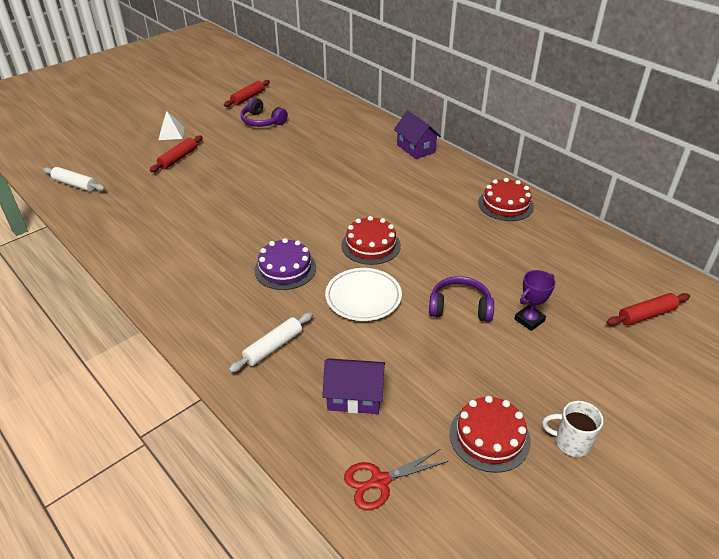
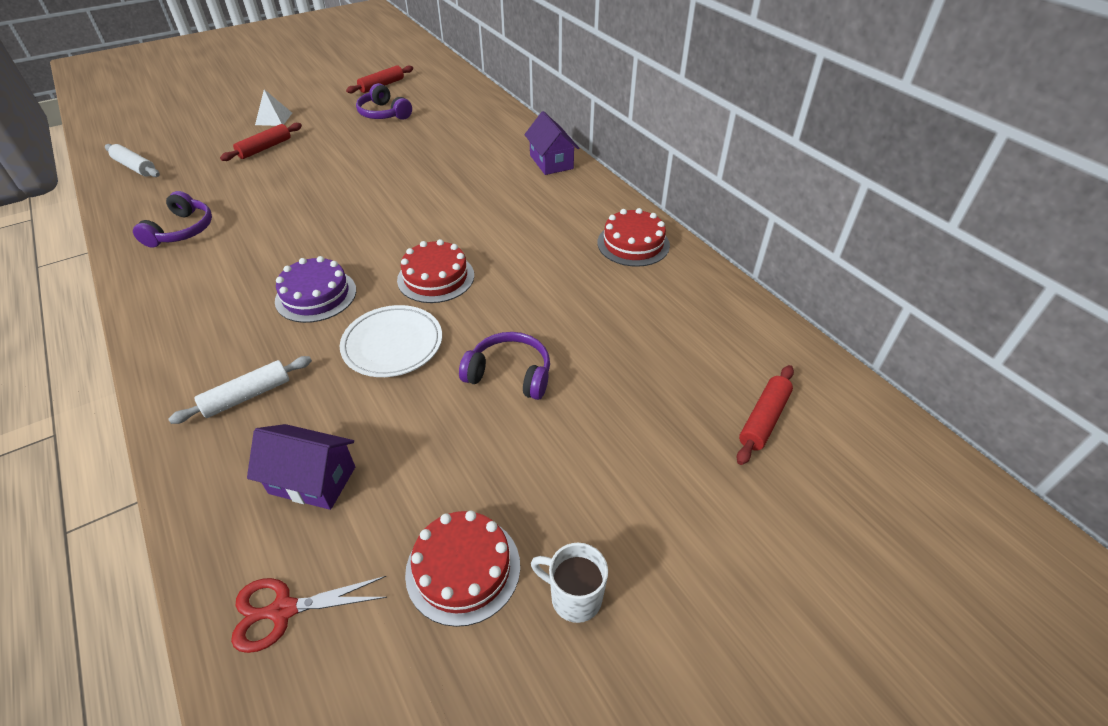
camera: 10 degrees right, 5 degrees up
(147, 231) = (182, 230): none -> purple headphones
(529, 320) = (595, 404): purple trophy -> none
(646, 315) = (763, 419): red rolling pin -> red rolling pin turned 45 degrees counterclockwise

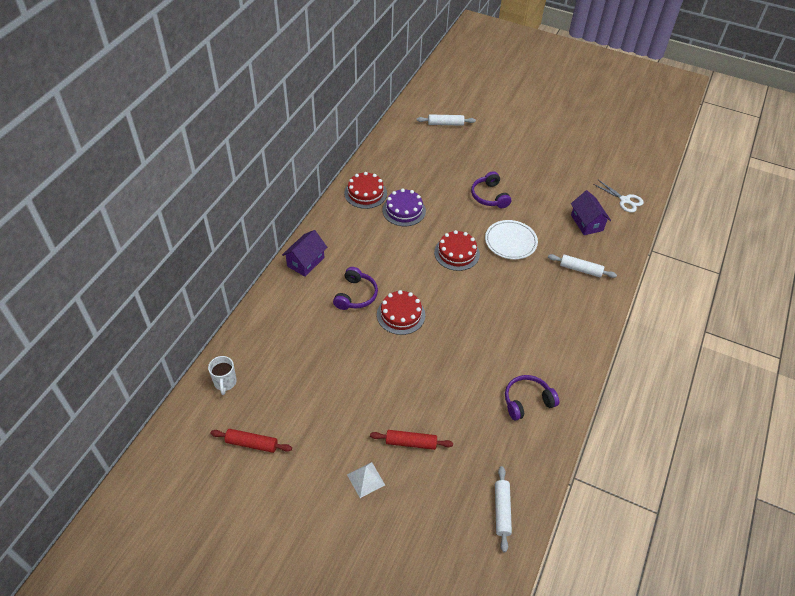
camera: 125 degrees left, 5 degrees up
(283, 610) = (624, 200): red scissors -> white scissors
(316, 295) = (511, 291): purple cake -> purple cake (404, 210)
(384, 113) = (303, 403): purple headphones -> purple headphones (356, 295)
(463, 568) = (571, 169): red cake -> red cake (401, 314)
(574, 597) = (554, 143): white mug -> white mug (225, 382)
(763, 419) = (445, 124): red rolling pin -> white rolling pin

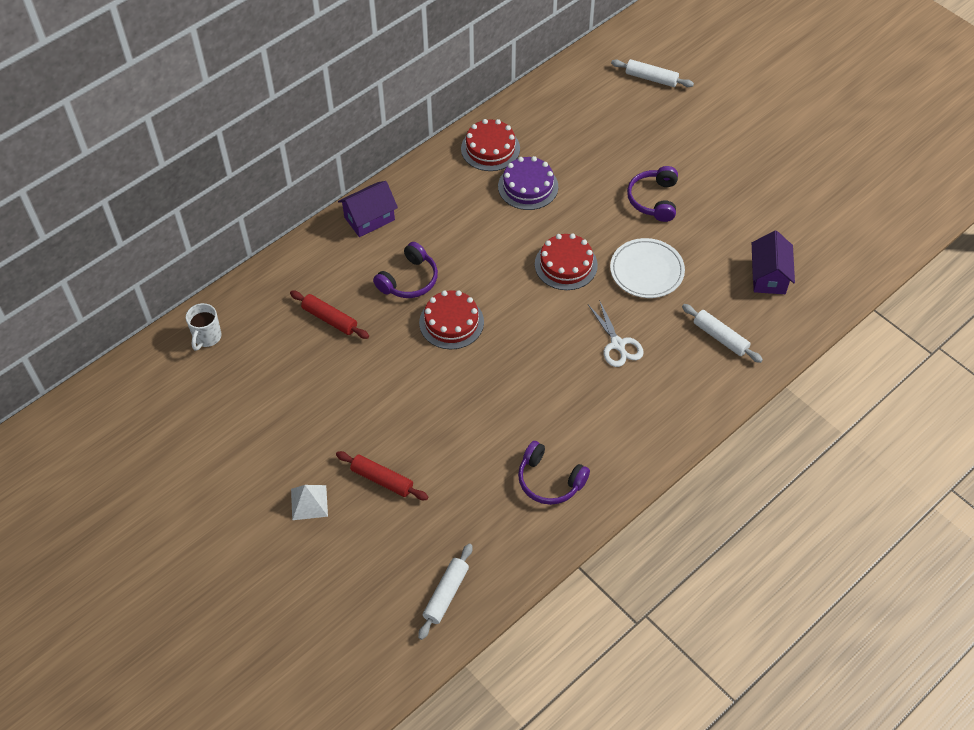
camera: 25 degrees right, 5 degrees up
(251, 444) = (203, 417): red rolling pin -> red rolling pin (329, 319)
(527, 401) = (549, 480): purple headphones -> purple headphones turned 150 degrees counterclockwise
(624, 200) = (844, 260): white scissors -> white scissors (617, 344)

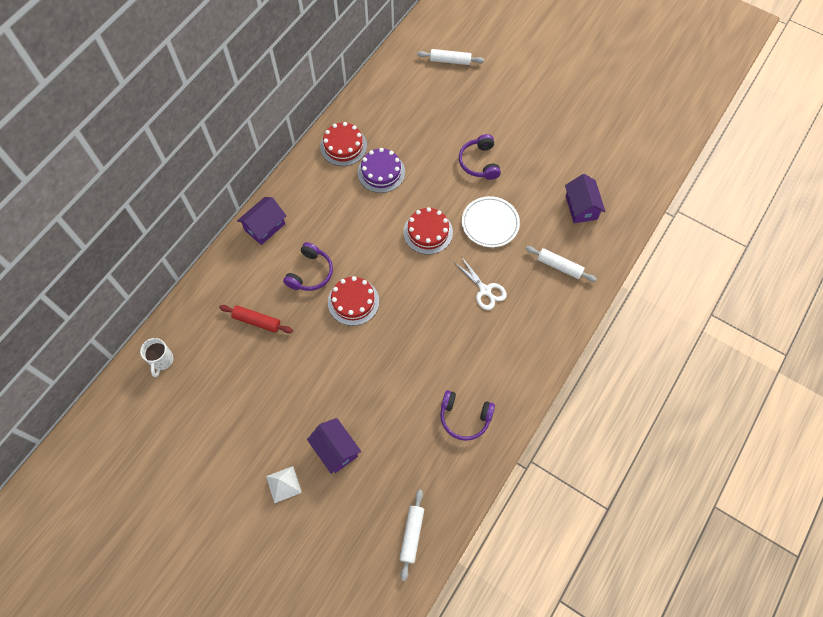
camera: 15 degrees left, 10 degrees up
(382, 479) = (336, 449): red rolling pin -> purple house

